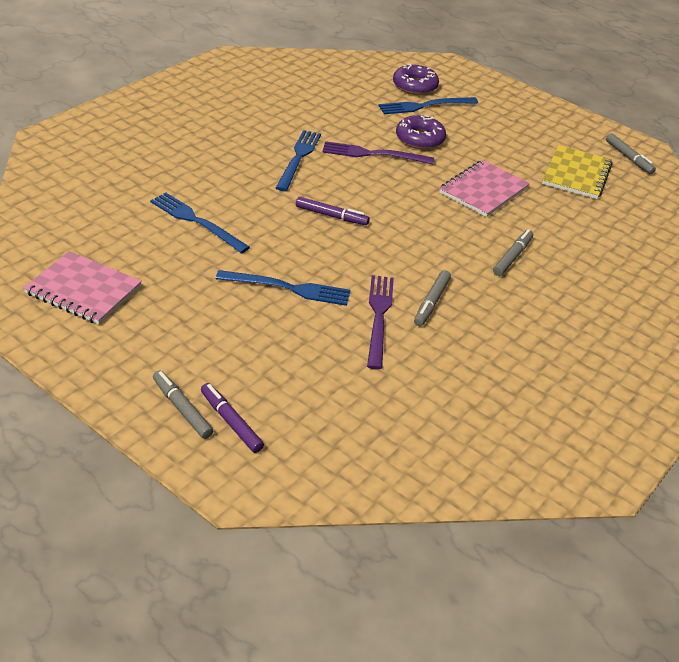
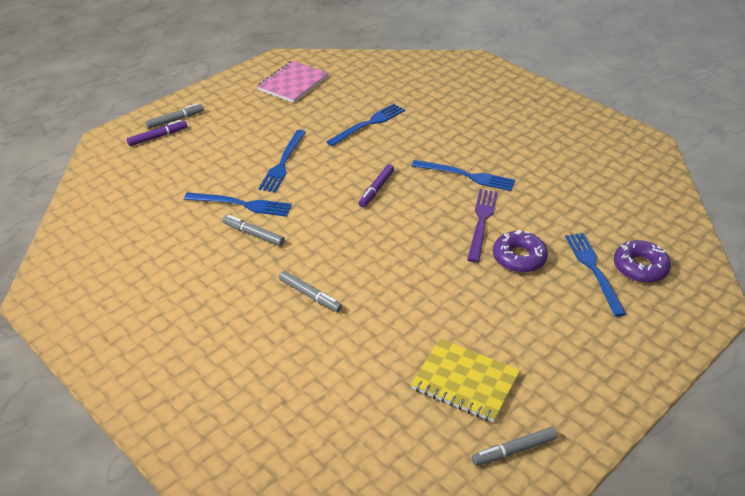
camera: 100 degrees right, 0 degrees up
(379, 317) = (241, 204): purple fork -> blue fork
(483, 190) = (423, 293): pink notebook -> none

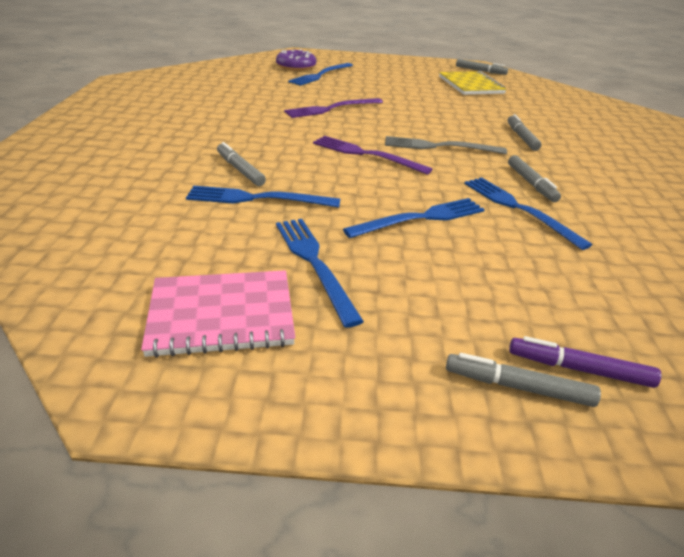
camera: 135 degrees left, 5 degrees down
(349, 232) = (439, 146): none -> grey fork
(376, 189) = (366, 154): purple marker -> purple fork
(410, 132) = (240, 170): none -> grey marker
(466, 176) = (279, 126): blue fork -> blue fork (314, 263)
(519, 258) = (348, 92): purple donut -> none

